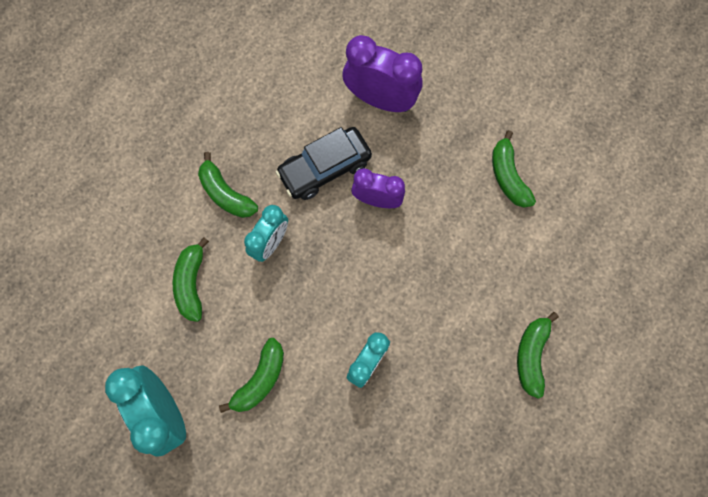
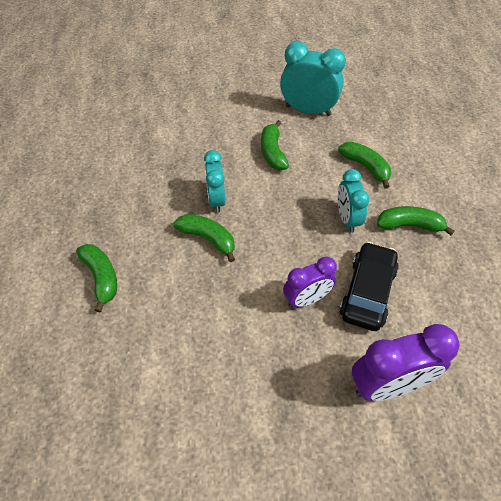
camera: 140 degrees right, 20 degrees down
(508, 176) = (217, 404): green banana -> green banana (208, 239)

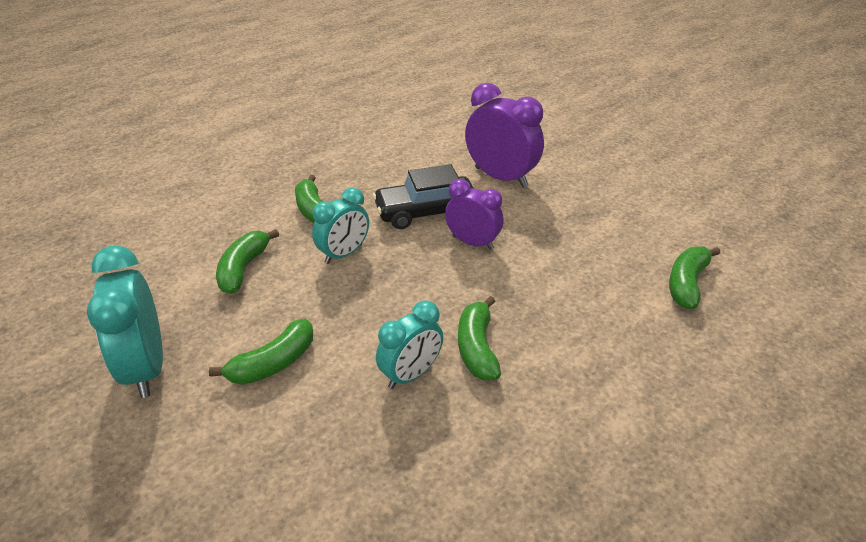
camera: 125 degrees left, 15 degrees down
(101, 277) = (629, 412): green banana -> green banana (687, 284)

